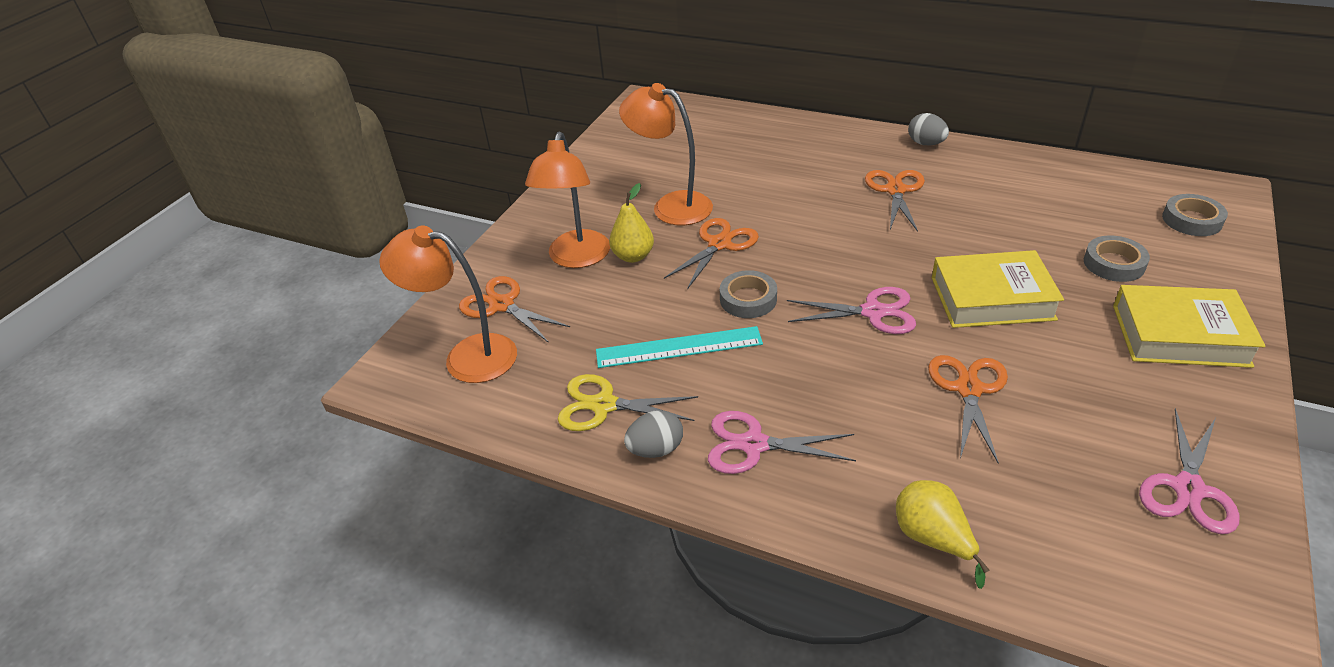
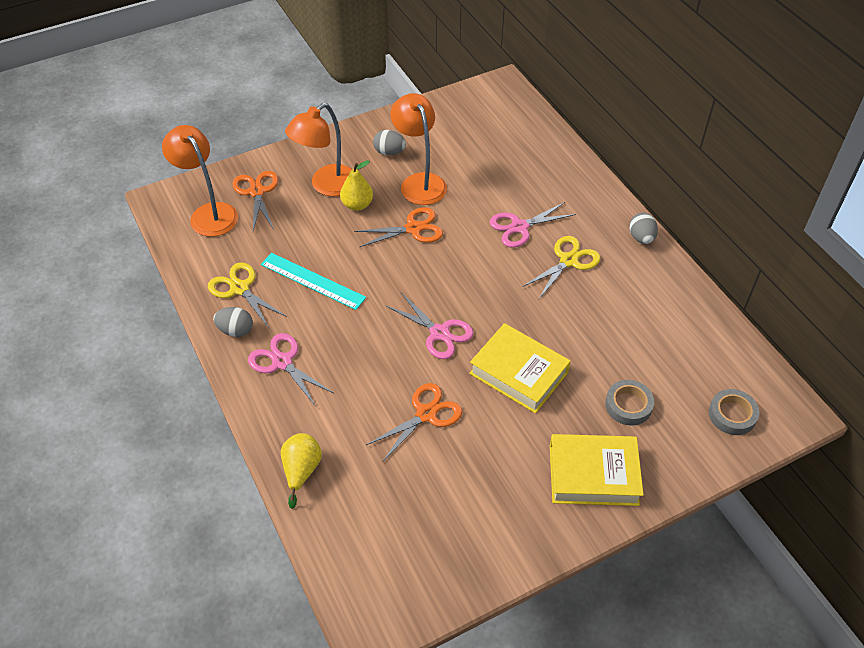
camera: 35 degrees right, 10 degrees up
(606, 199) = (389, 152): none -> grey egg
(748, 299) = (383, 276): grey tape -> none
(895, 190) = (568, 261): orange scissors -> yellow scissors
(1180, 335) = (593, 475): yellow book -> yellow book turned 45 degrees counterclockwise
(1188, 489) = (458, 548): pink scissors -> pink scissors (519, 227)

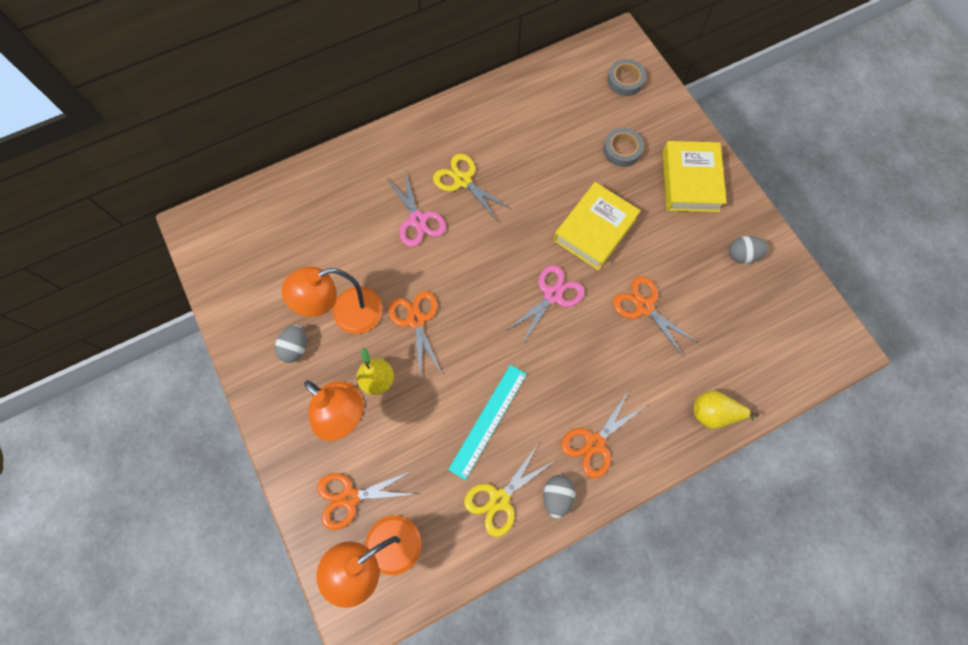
camera: 90 degrees left, 20 degrees up
(282, 362) = (594, 443): pink scissors -> orange scissors
(641, 238) = (435, 119): grey egg -> grey egg (742, 255)

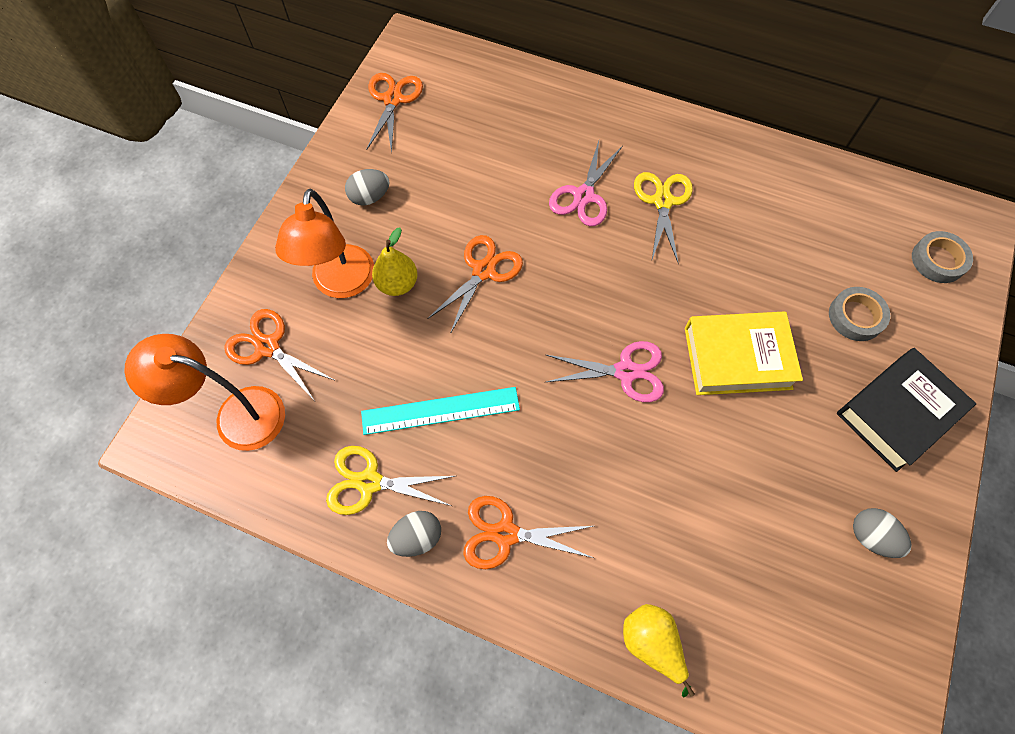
camera: 50 degrees right, 5 degrees down
(347, 314) = (436, 211): orange lamp -> none
(644, 307) = (702, 473): orange scissors -> orange scissors (393, 99)
(690, 181) = (898, 413): yellow book -> black book

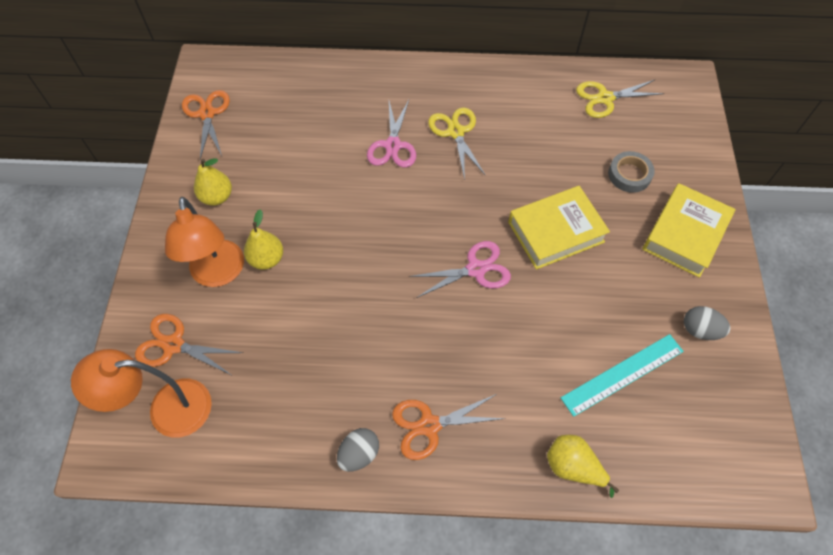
camera: 20 degrees left, 5 degrees down
(369, 482) = (303, 424): yellow scissors -> yellow scissors (605, 98)
(370, 197) = (217, 197): grey egg -> yellow pear
(440, 410) = (340, 347): turquoise ruler -> turquoise ruler (622, 374)
(484, 271) = (334, 227): orange scissors -> none
(898, 413) = (685, 234): black book -> yellow book
(938, 260) = (671, 117): grey tape -> none

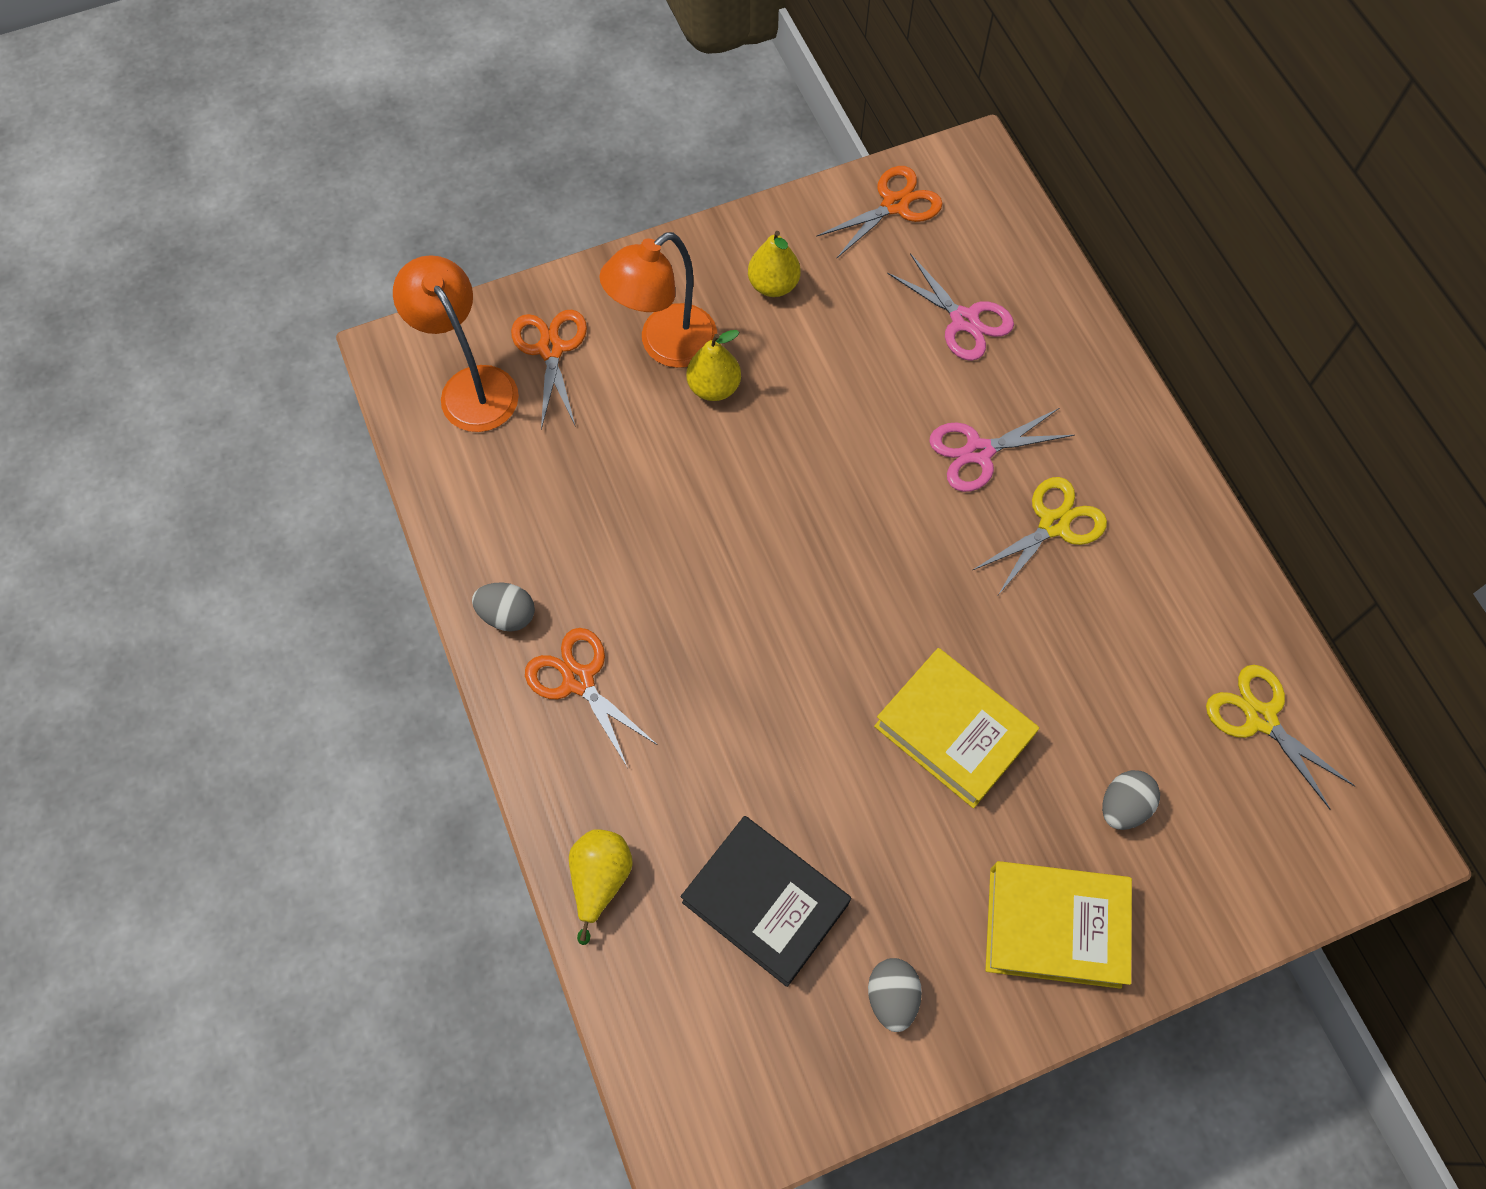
camera: 65 degrees right, 5 degrees up
(476, 269) = (831, 646): pink scissors -> pink scissors (964, 320)
(622, 374) = (765, 903): turquoise ruler -> black book
(629, 175) = (1123, 806): grey tape -> grey egg

